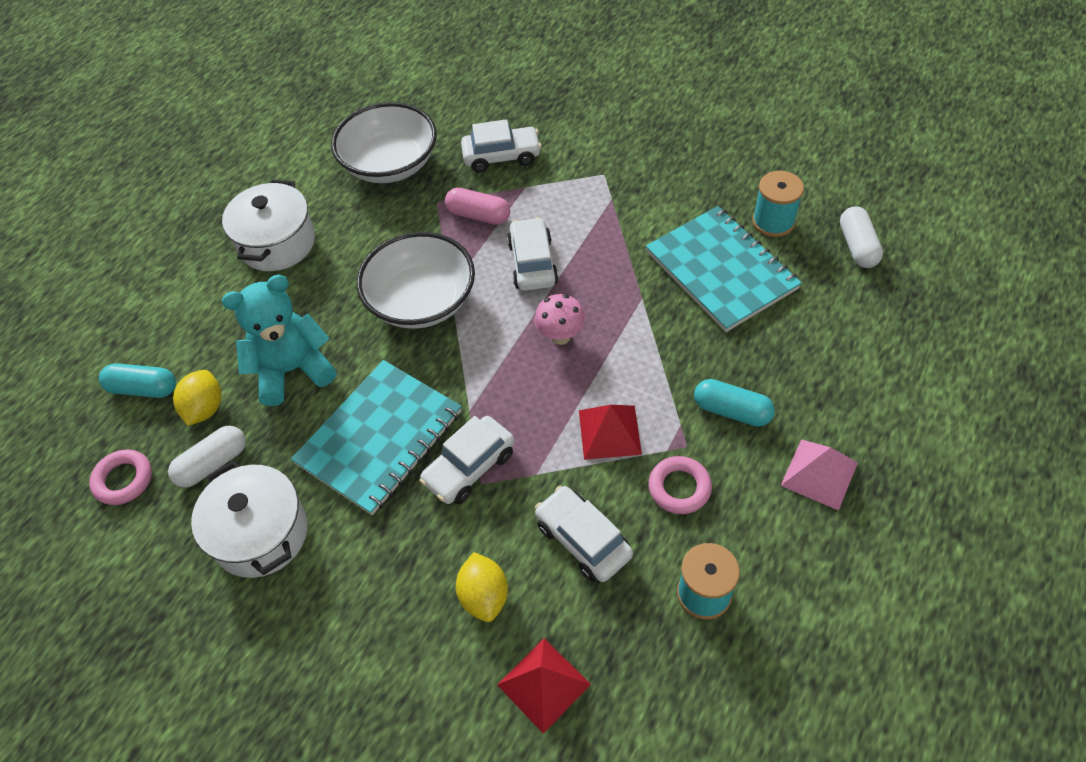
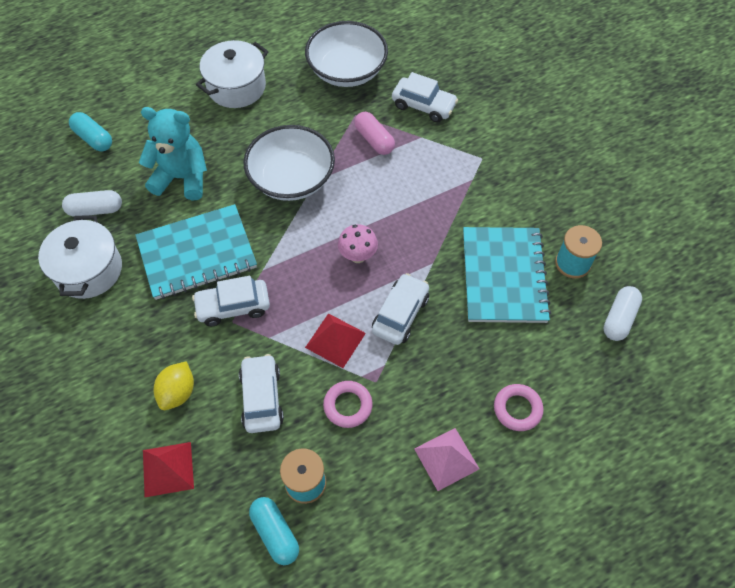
camera: 30 degrees right, 5 degrees up
(123, 480) = (43, 189): pink ring -> pink ring (517, 409)
(205, 408) = (116, 172): yellow lemon -> none
(532, 263) = (381, 194): white car -> white car (400, 314)
(731, 411) = (425, 378): turquoise capsule -> turquoise capsule (275, 533)

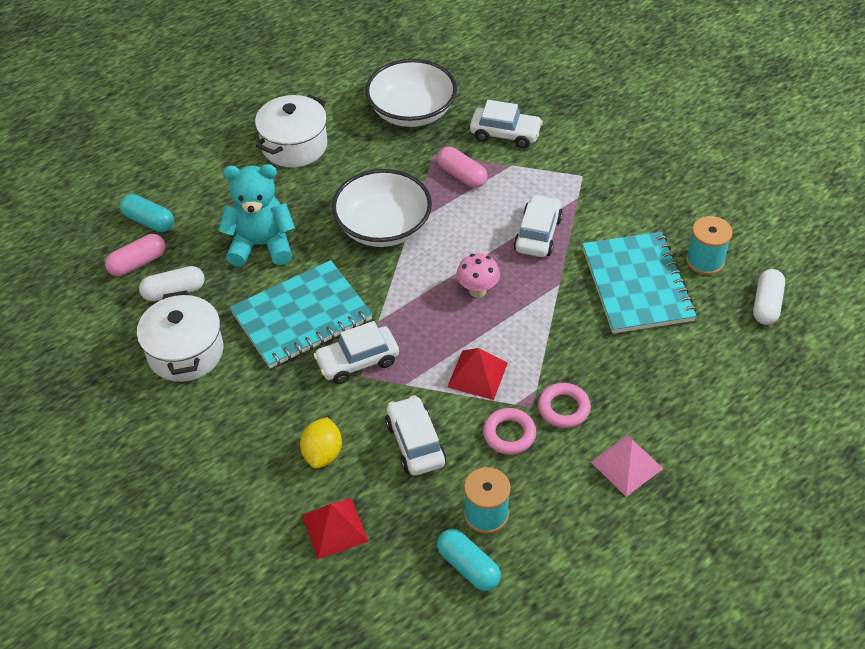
camera: 10 degrees left, 10 degrees down
(73, 177) = (138, 263): none -> pink capsule
(400, 314) = (539, 338): white car -> white car (538, 234)
(517, 409) = (686, 406): pink ring -> pink ring (563, 408)

